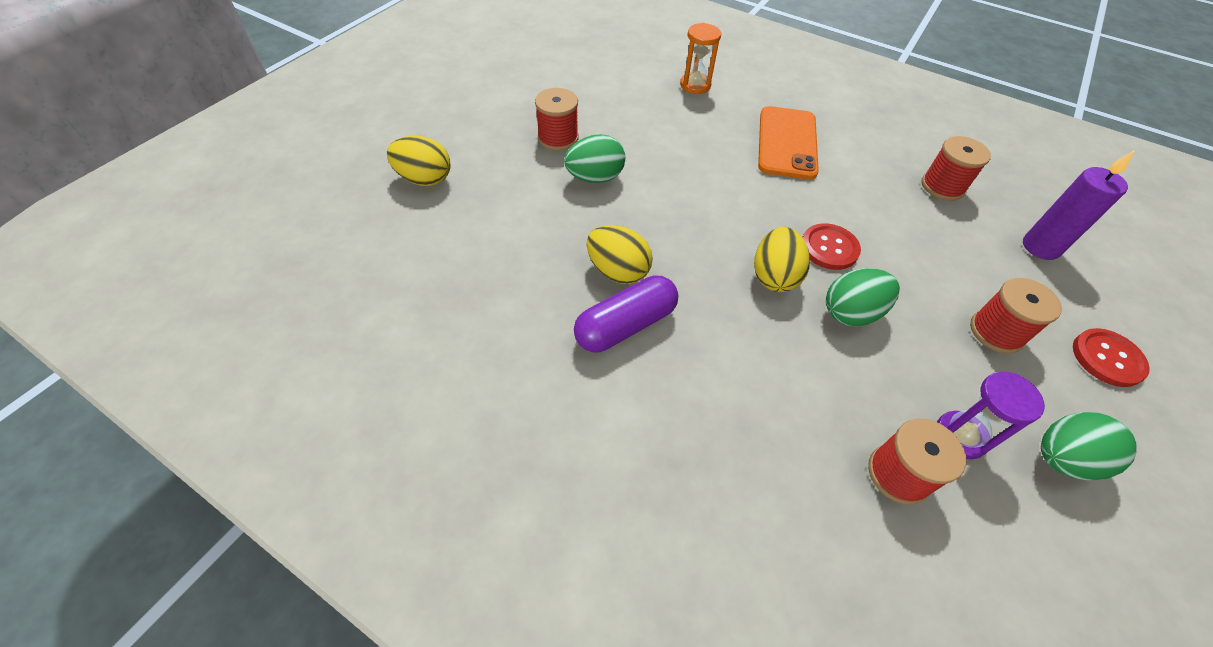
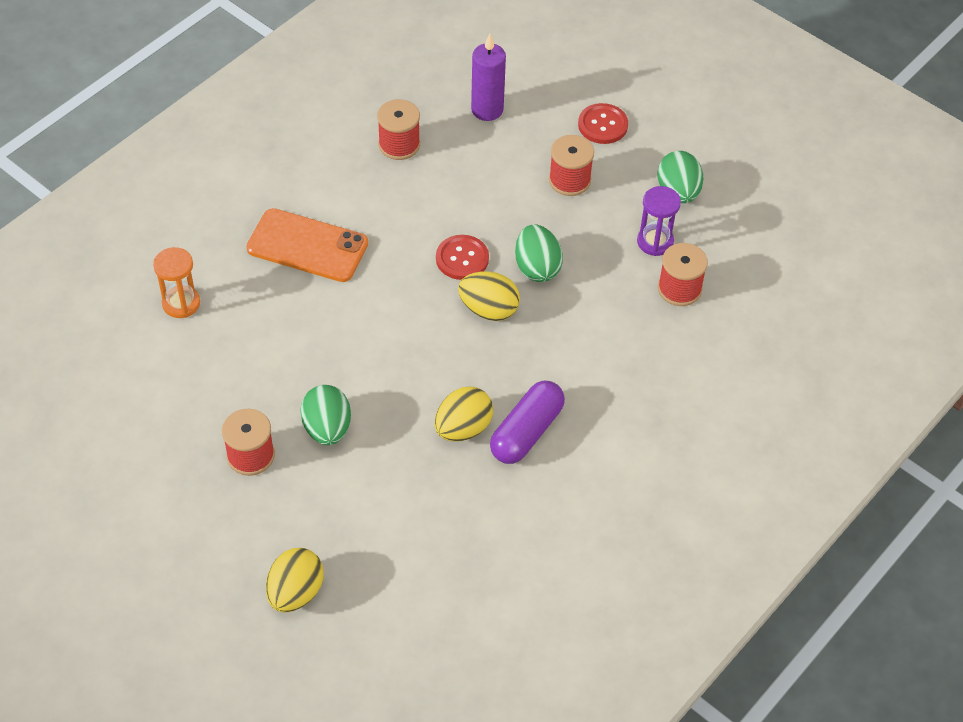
camera: 80 degrees left, 0 degrees up
(626, 325) = (527, 432): purple capsule -> purple capsule turned 60 degrees clockwise

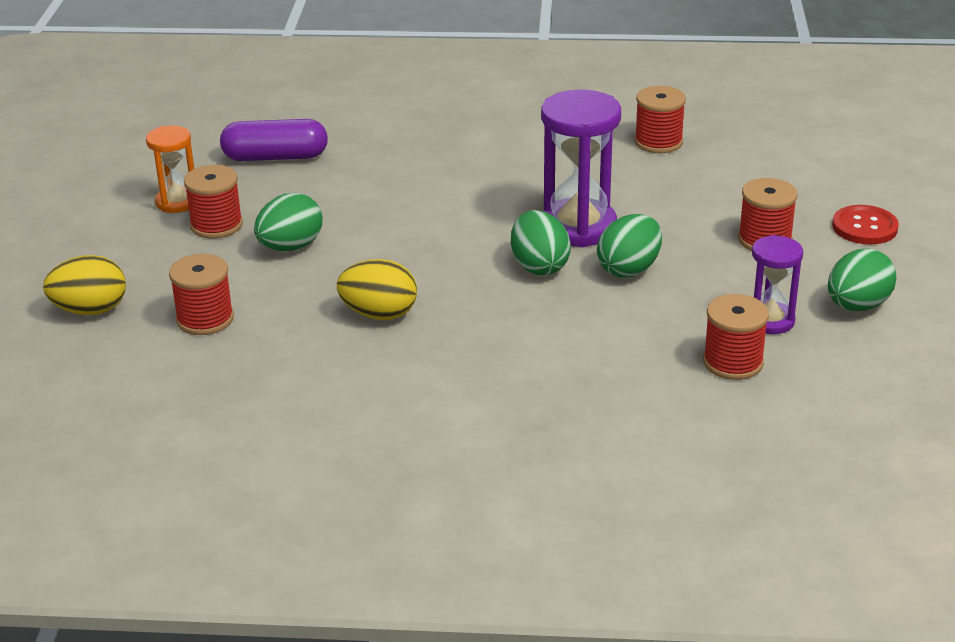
camera: 55 degrees right, 20 degrees down
(181, 303) = (337, 128): orange hourglass -> orange hourglass (177, 202)
(307, 246) = (478, 152): orange phone -> none
(375, 529) = (205, 319): none -> red spool
(462, 259) = (578, 227): red button -> purple hourglass
(487, 110) = (773, 163): purple candle -> none
(489, 310) = (539, 266): yellow egg -> green egg
(527, 432) = (420, 351): purple capsule -> purple capsule (275, 157)

